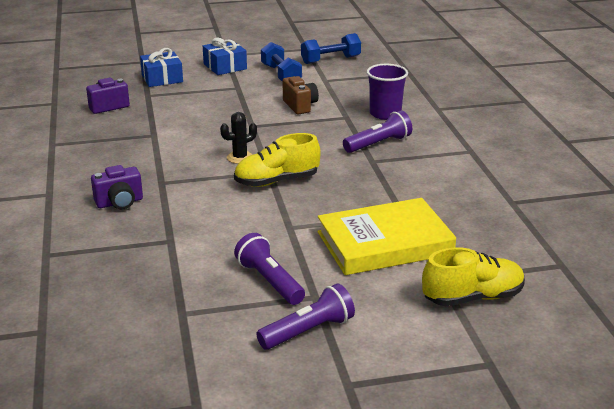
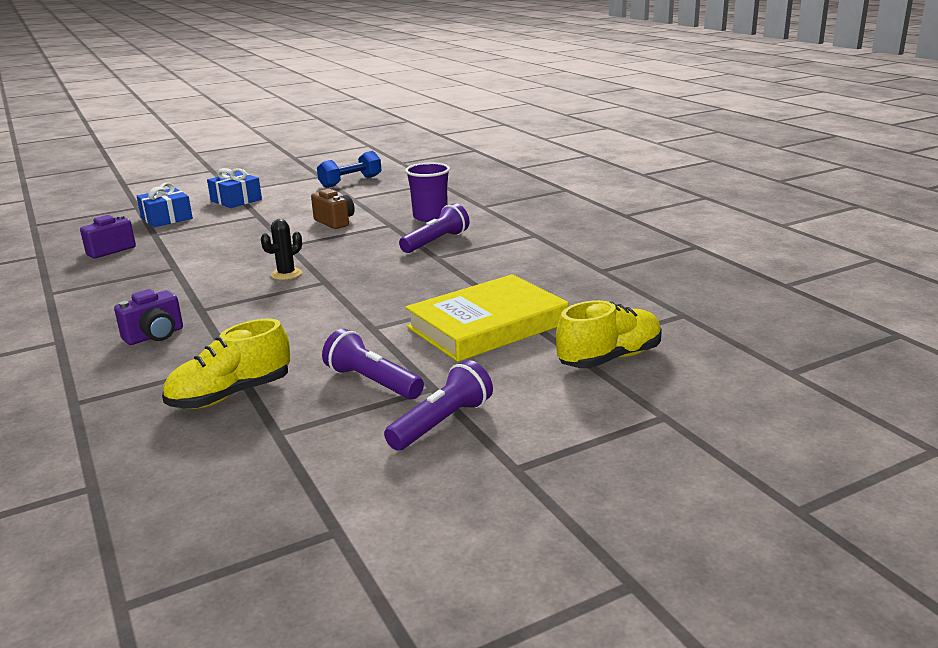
camera: 15 degrees left, 5 degrees down
(276, 181) = (338, 289): yellow shoe -> yellow shoe (230, 395)
(281, 75) = (302, 199): blue dumbbell -> none

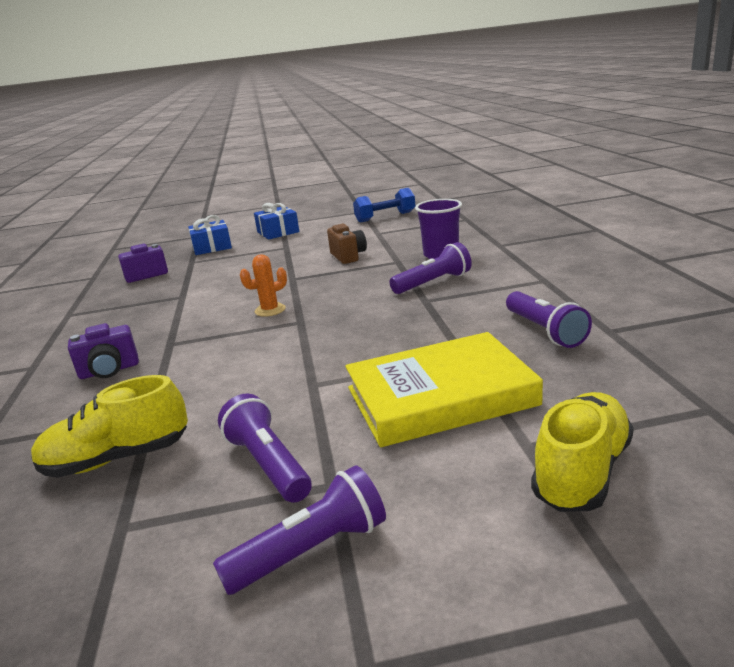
camera: 20 degrees right, 0 degrees up
(286, 274) = (270, 310): black cactus -> orange cactus
(551, 274) = (544, 331): none -> purple flashlight
(609, 358) = (581, 471): yellow shoe -> yellow shoe turned 45 degrees counterclockwise

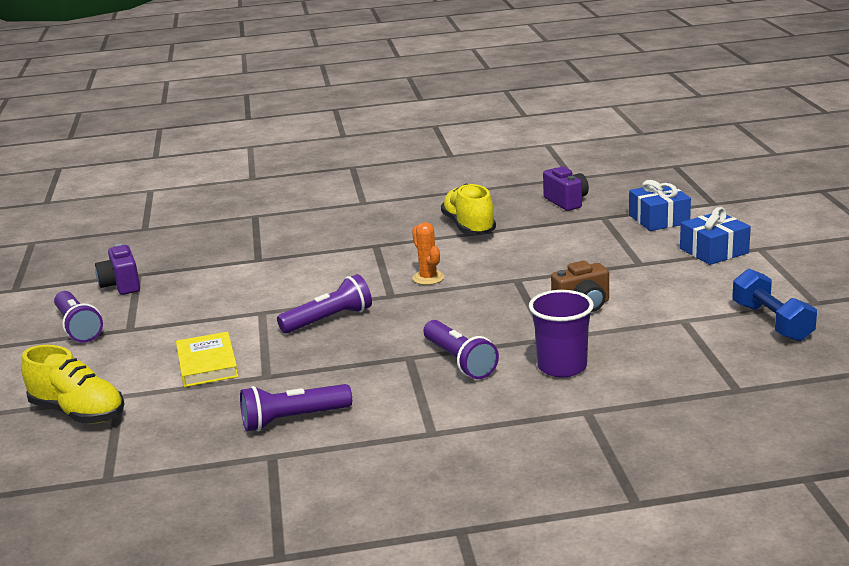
camera: 90 degrees right, 0 degrees up
(109, 371) = (337, 232): purple camera -> purple camera (121, 285)
(117, 459) = (207, 260): yellow shoe -> yellow shoe (469, 227)
(268, 464) = (166, 307): purple flashlight -> purple flashlight (329, 320)
(440, 396) = (207, 364): yellow book -> yellow book, size x0.57

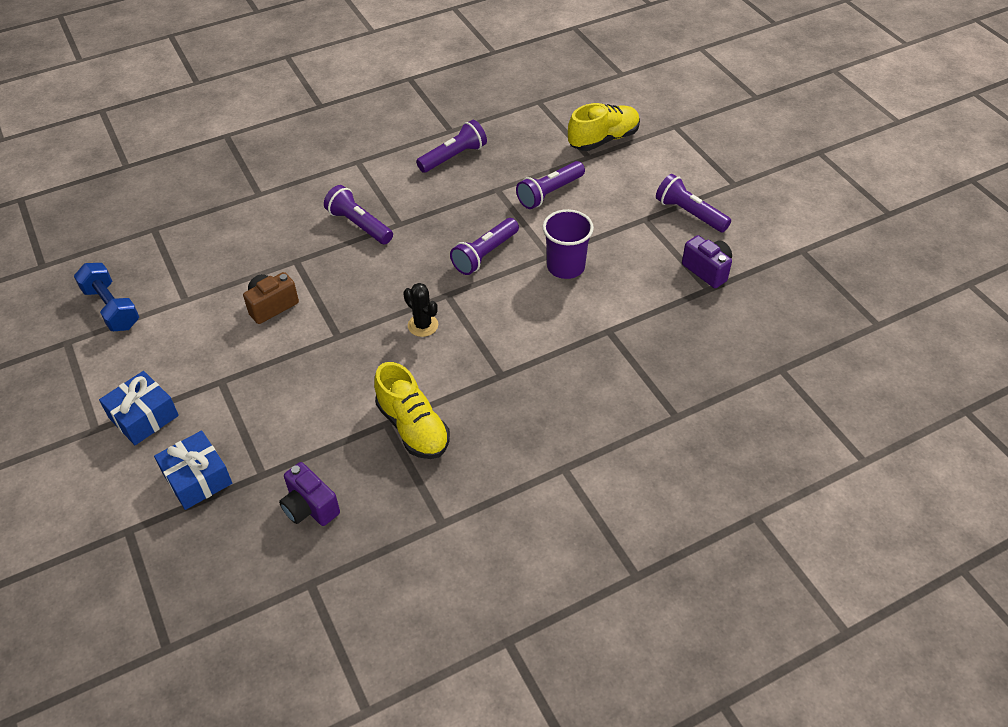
camera: 160 degrees right, 25 degrees up
(78, 413) = (603, 139): yellow shoe -> yellow shoe turned 135 degrees clockwise
(207, 364) = (549, 193): yellow book -> purple flashlight
(428, 278) = (423, 325): orange cactus -> black cactus
(562, 367) = (280, 231): purple cup -> purple cup (565, 267)

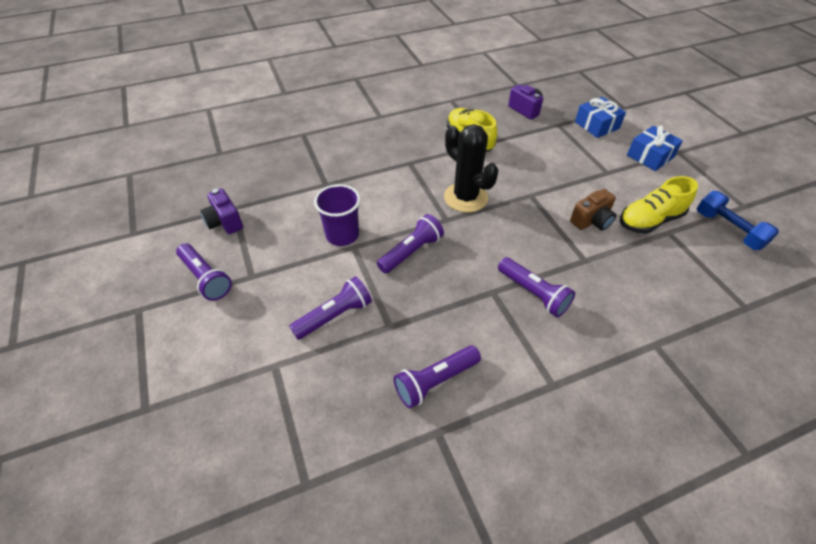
camera: 175 degrees left, 0 degrees up
(423, 325) = (465, 197): black cactus -> black cactus, size x1.85
(603, 139) = (245, 393): yellow shoe -> yellow shoe (650, 220)

